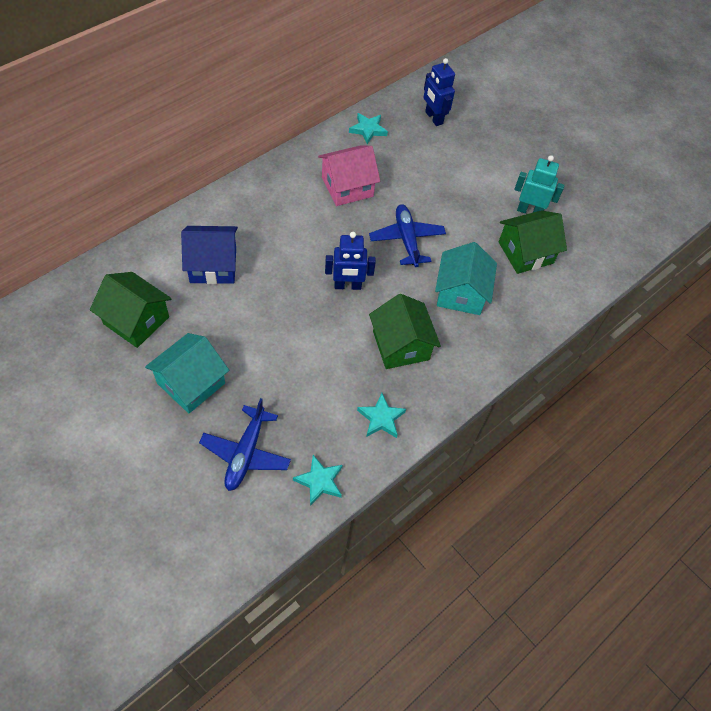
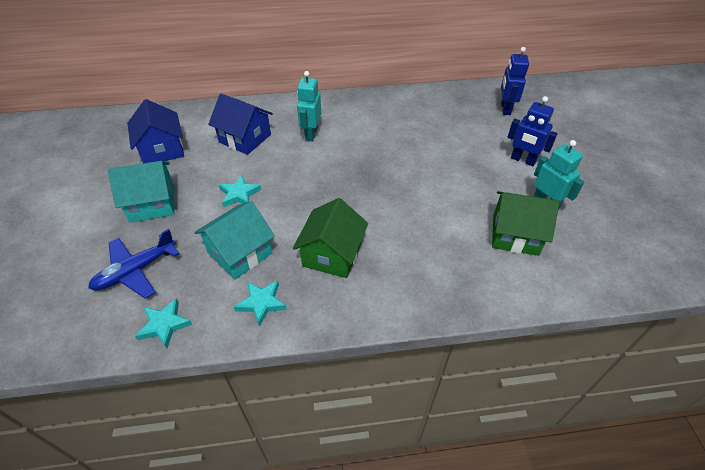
camera: 40 degrees right, 10 degrees down
(136, 320) = (162, 149): green house -> blue house
(276, 229) = (311, 134): none -> turquoise robot
(347, 187) = (391, 128): pink house -> none
(347, 286) = (329, 192): blue robot -> blue robot (523, 160)
(368, 130) = (441, 99): turquoise star -> turquoise star (239, 194)
(406, 240) = (408, 180): blue plane -> none
(461, 293) = (423, 239): turquoise house -> turquoise house (240, 253)

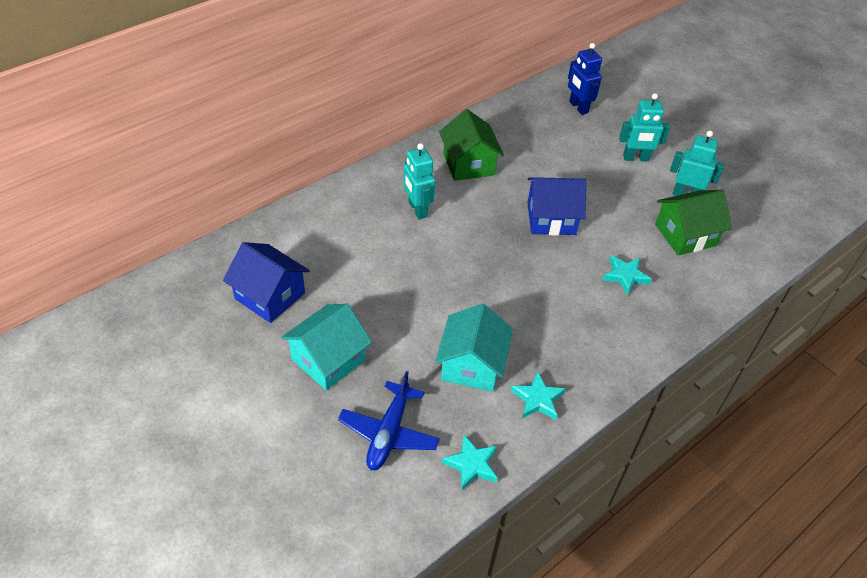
camera: 35 degrees left, 0 degrees up
(239, 194) = (410, 307): turquoise star -> turquoise star (625, 276)
(245, 138) = (351, 243): blue house -> blue house (551, 218)
(332, 254) = (555, 325): green house -> green house (469, 164)
(523, 160) = (636, 158): blue robot -> turquoise robot

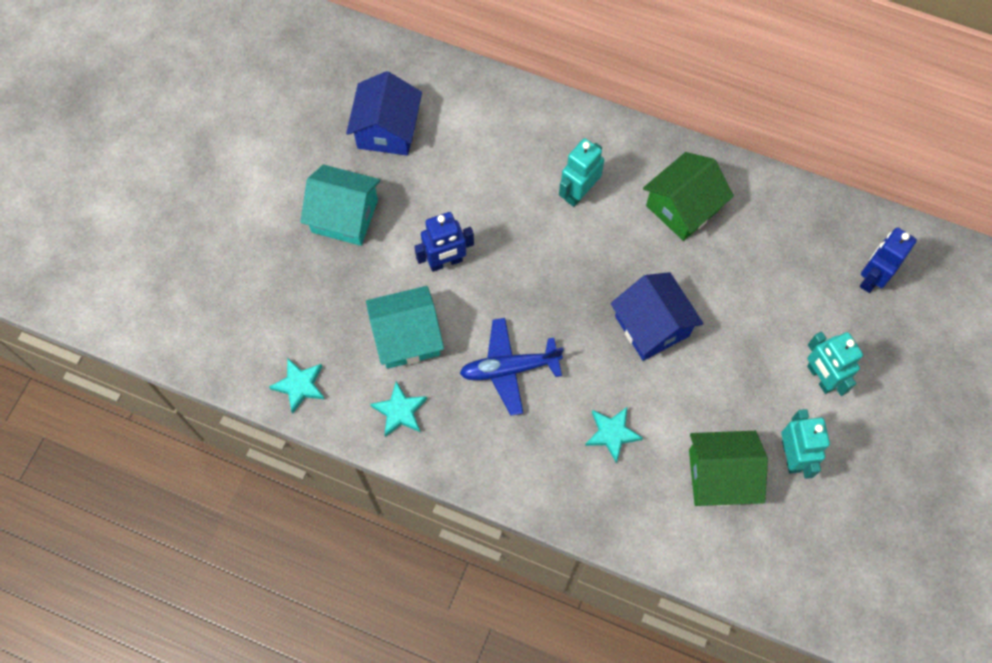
camera: 65 degrees right, 20 degrees up
(389, 433) = (296, 304): blue plane -> blue plane (509, 369)
(420, 311) = (445, 262): none -> blue robot
(685, 235) = (720, 476): green house -> green house turned 45 degrees counterclockwise

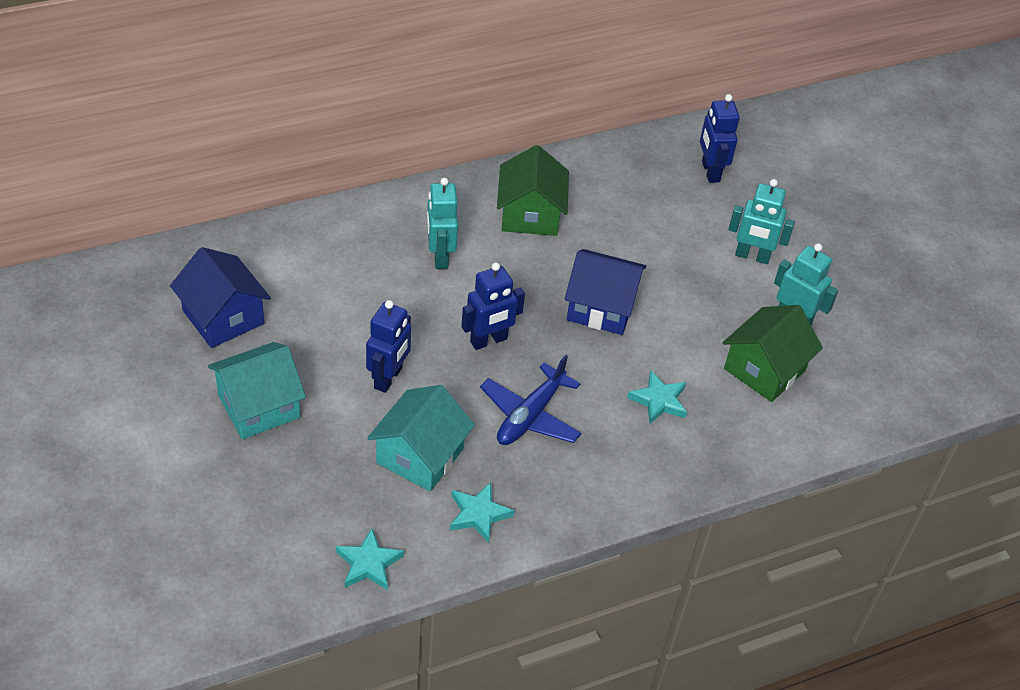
camera: 50 degrees left, 20 degrees down
(542, 288) = (489, 340): none -> blue robot

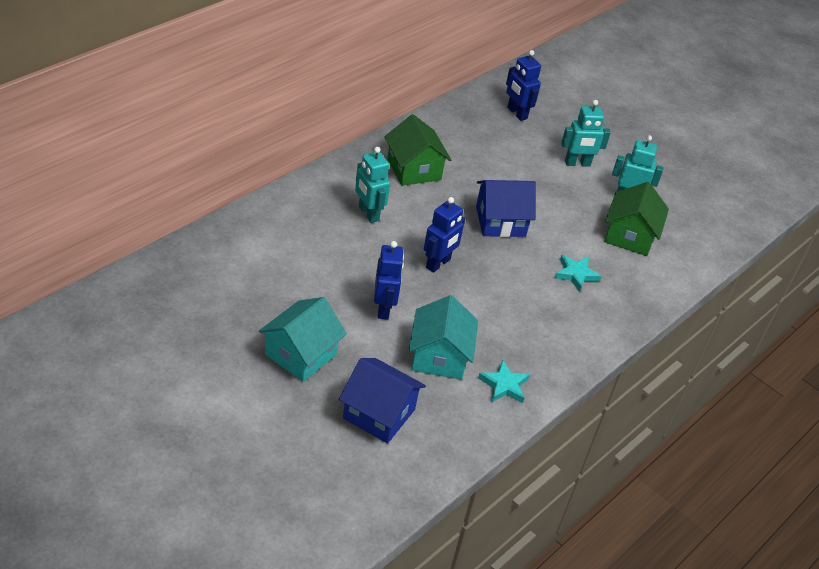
camera: 25 degrees left, 5 degrees down
(223, 317) = (234, 297): blue house -> blue house (379, 414)
(368, 563) = (449, 442): turquoise star -> none
(530, 416) = (498, 308): blue plane -> none

